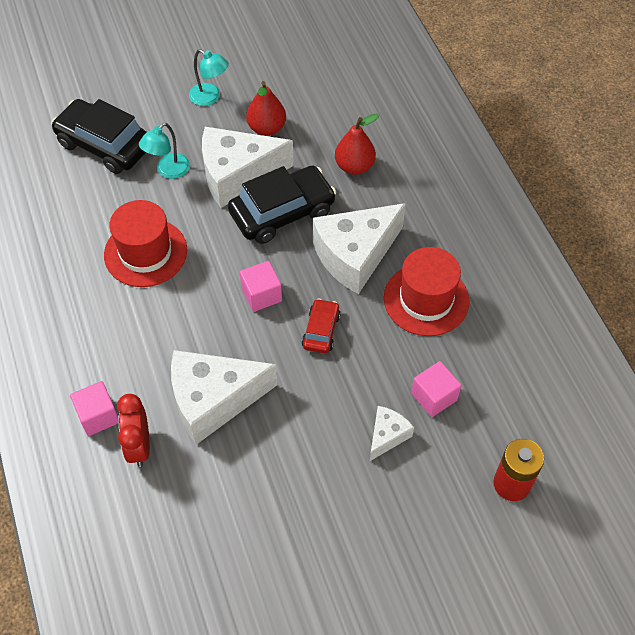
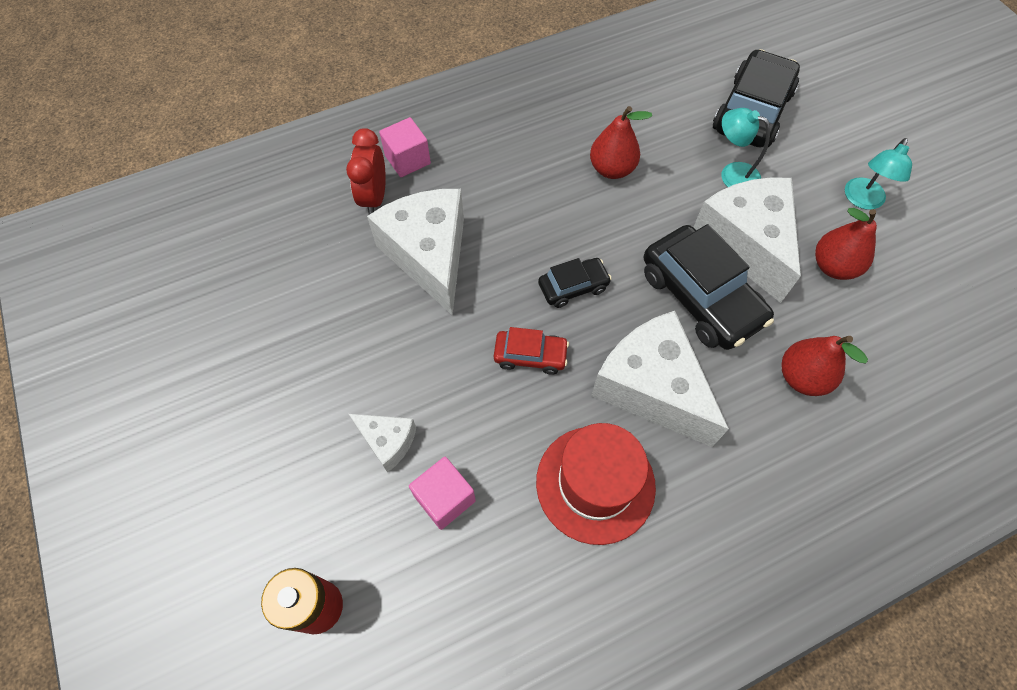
camera: 85 degrees right, 5 degrees up
(139, 446) = (374, 198): red clock -> red clock turned 75 degrees counterclockwise
(145, 252) = (612, 169): red hat -> red pear
(261, 295) = (573, 287): pink cube -> black car

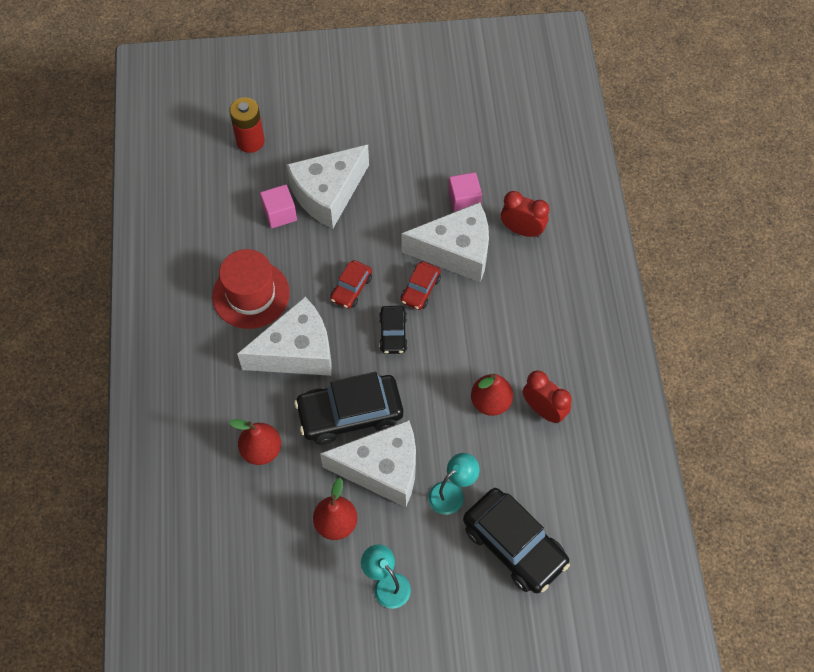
camera: 110 degrees right, 0 degrees up
(387, 441) = (328, 194): white cheese -> white cheese, size x2.04
(407, 160) = (552, 261): pink cube -> pink cube (464, 200)
(499, 277) = (420, 289): none -> red car
(597, 124) = (543, 410): none -> red clock

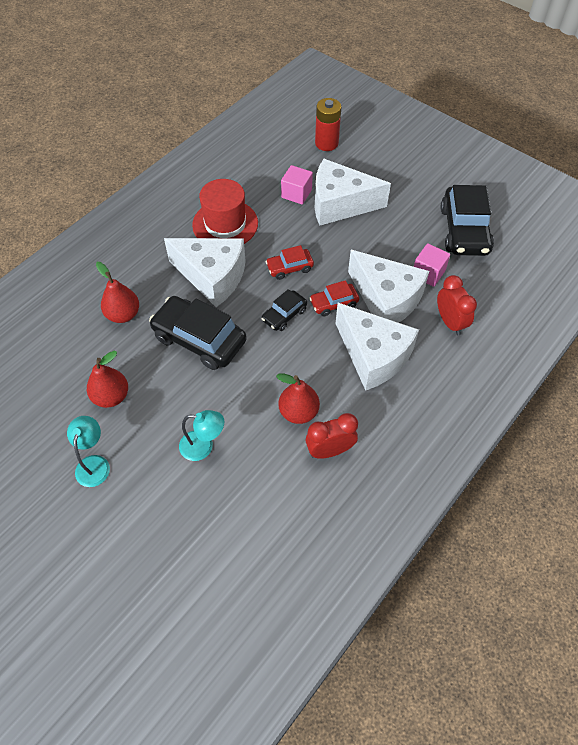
camera: 45 degrees right, 5 degrees down
(382, 469) = (178, 390): white cheese -> white cheese (373, 356)
(514, 545) = (203, 521): black car -> black car (464, 230)
(543, 410) = (330, 450): red clock -> red clock turned 105 degrees counterclockwise

